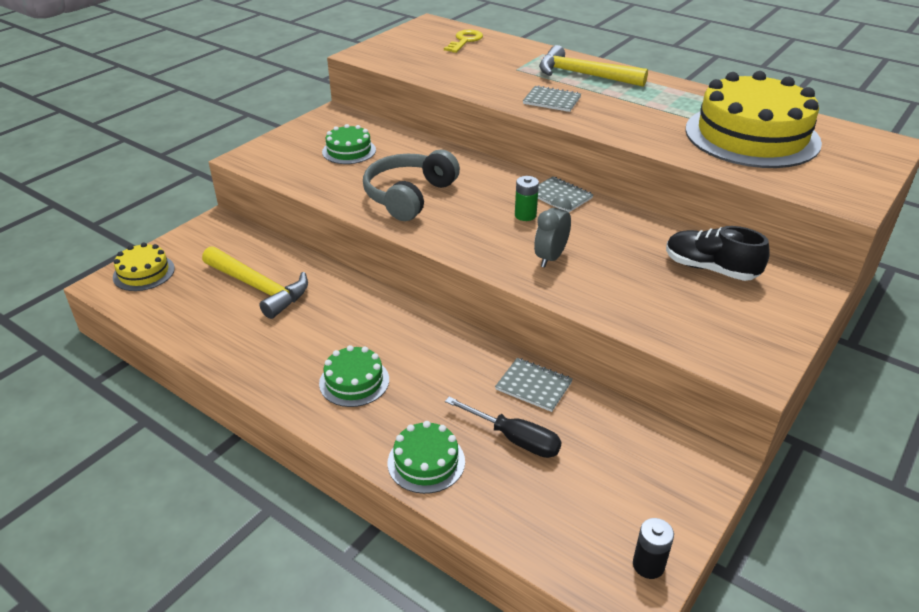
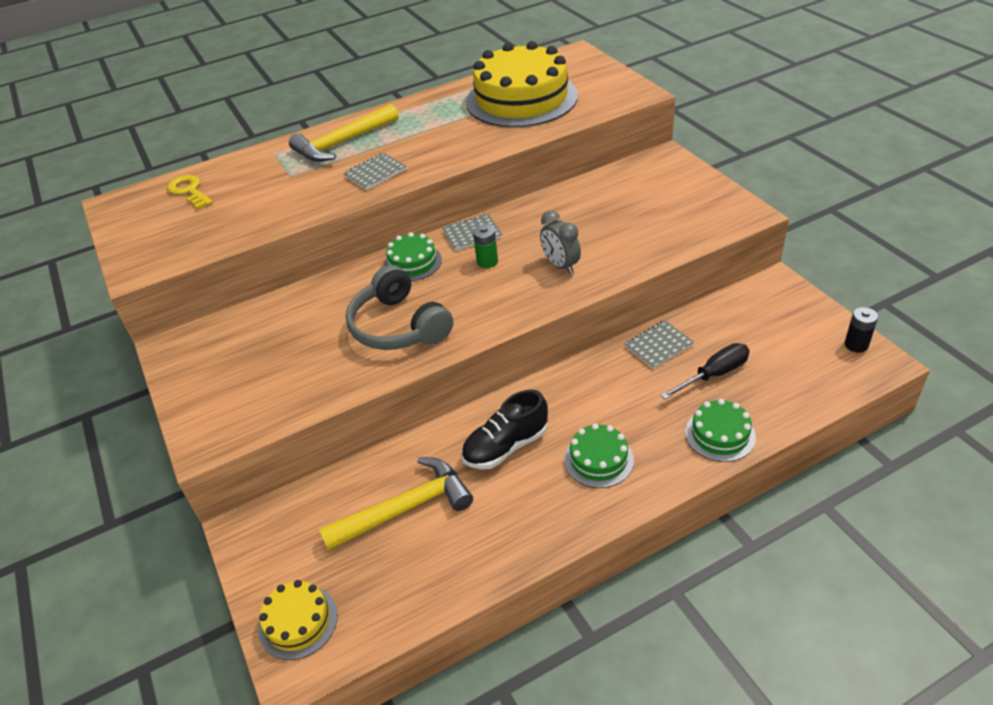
camera: 60 degrees left, 5 degrees up
(349, 151) = (270, 351): green cake -> green cake (412, 262)
(710, 269) = (624, 193): black shoe -> black shoe (505, 447)

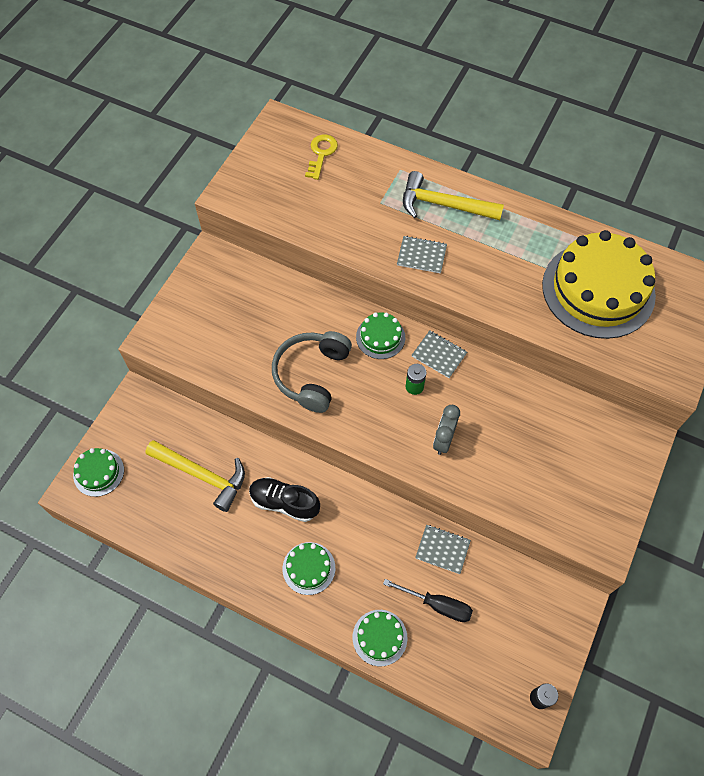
camera: 50 degrees right, 20 degrees up
(298, 622) = (98, 472): yellow cake -> green cake

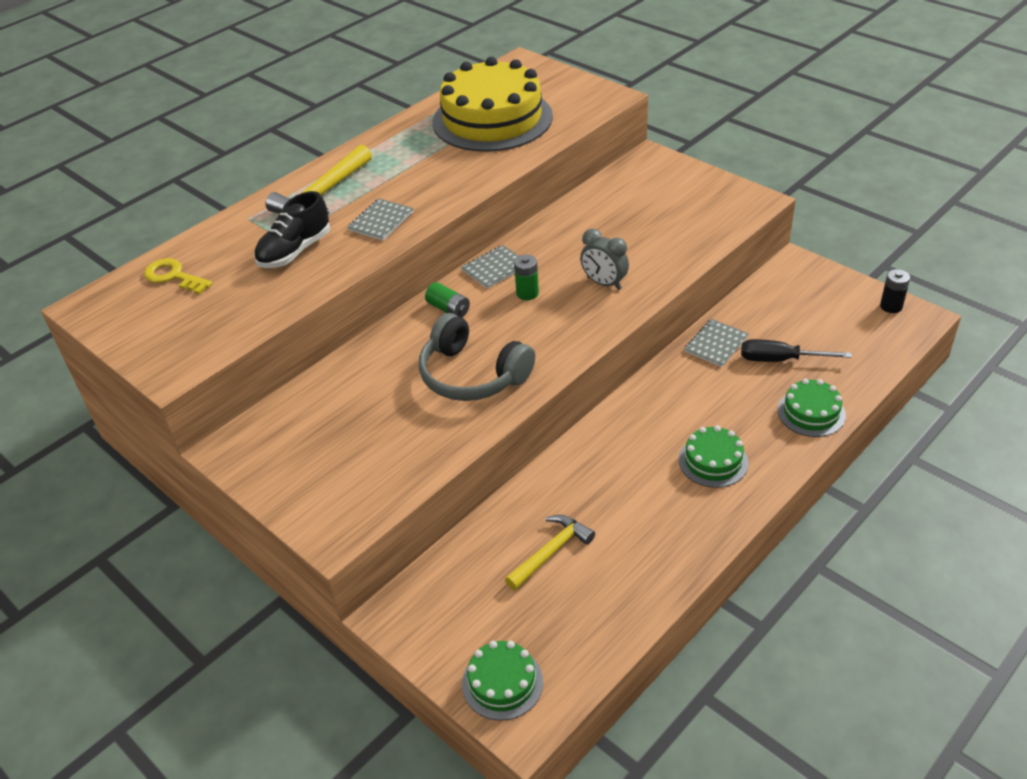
camera: 70 degrees left, 20 degrees down
(202, 475) = (551, 552): yellow hammer -> yellow hammer, size x0.66
(284, 502) = (619, 471): black shoe -> black shoe (295, 251)
(380, 337) = (448, 309): green cake -> green battery
(437, 605) = (780, 360): black screwdriver -> black screwdriver turned 120 degrees counterclockwise

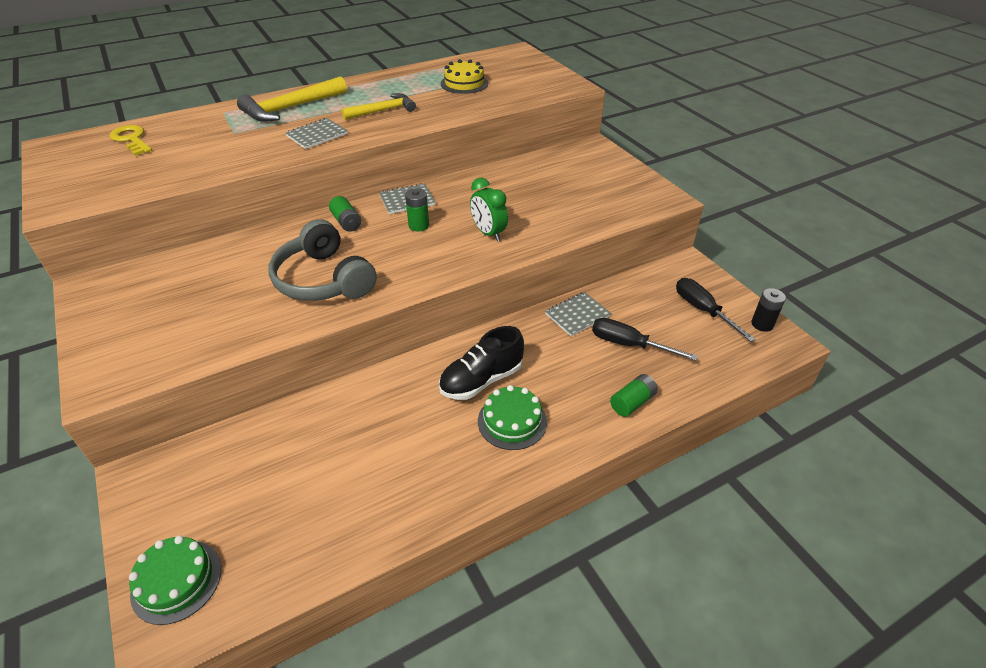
camera: 15 degrees right, 0 degrees up
(295, 251) = (233, 142): black shoe -> black shoe (481, 380)
(492, 119) = (464, 83): yellow cake -> yellow cake, size x0.46
(551, 552) = (311, 462): yellow hammer -> yellow hammer (383, 111)
(604, 283) = (488, 233): grey clock -> green clock
(811, 412) = (632, 402): green cake -> green battery
(831, 307) = (703, 310): none -> black screwdriver

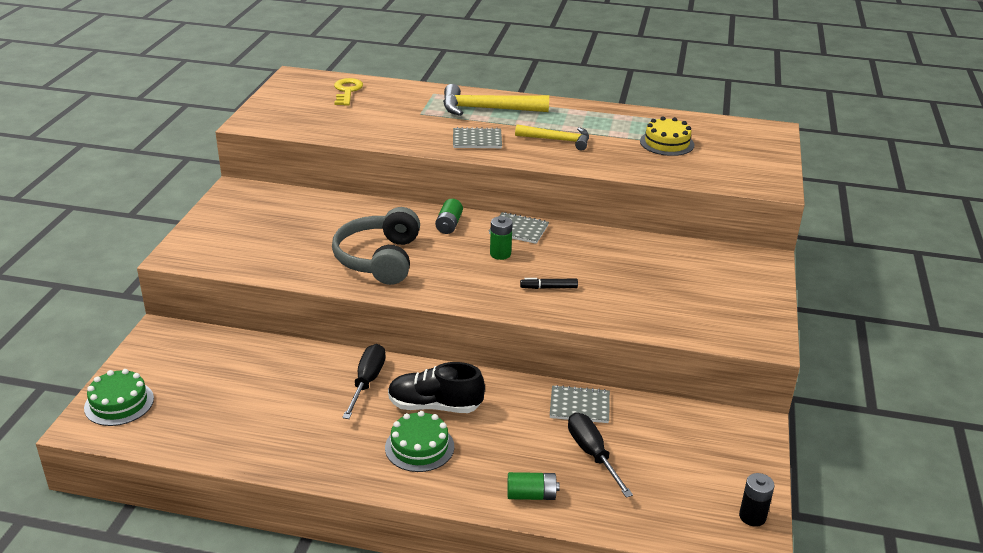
camera: 40 degrees right, 10 degrees down
(488, 233) = (548, 288): green clock -> black marker
(703, 310) = (707, 470): black screwdriver -> black screwdriver (367, 382)

